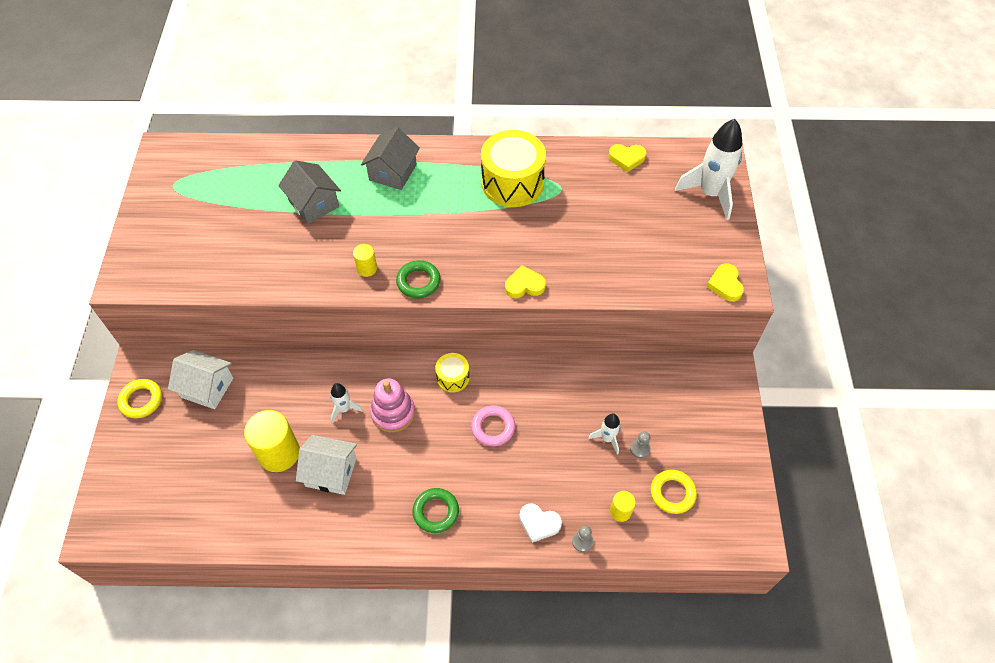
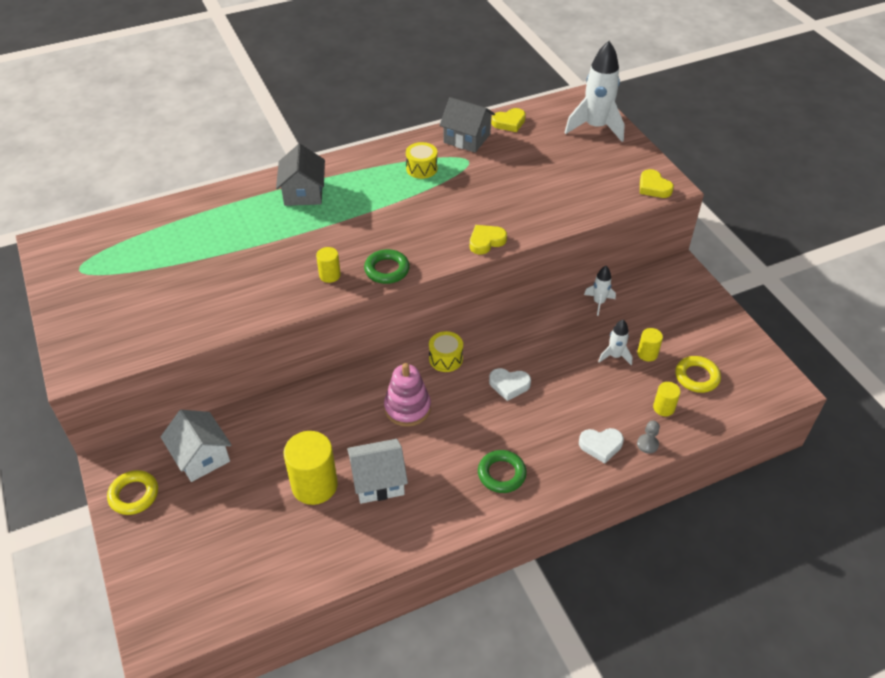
camera: 25 degrees left, 10 degrees down
(207, 387) = (201, 456): white house -> white house turned 60 degrees clockwise
(314, 204) = (241, 240): grey house -> grey house (467, 138)
(344, 409) = (357, 422): white rocket -> white rocket (598, 302)
(493, 427) = (509, 385): pink ring -> white heart
(512, 183) = (421, 168): yellow drum -> yellow drum, size x0.50
(640, 449) = (647, 354): grey pawn -> yellow cylinder

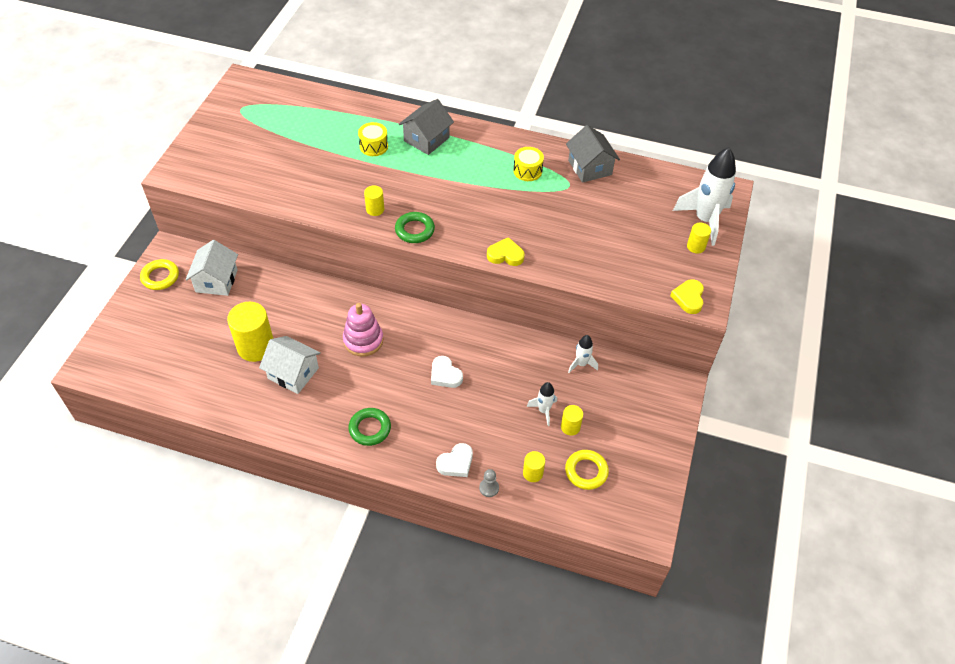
camera: 40 degrees right, 5 degrees up
(445, 359) = (425, 325): yellow drum -> yellow drum (373, 146)
(509, 123) = (638, 174): yellow heart -> none
(601, 445) = (456, 463): white heart -> white heart turned 75 degrees counterclockwise
(612, 149) = (696, 246): none -> yellow cylinder

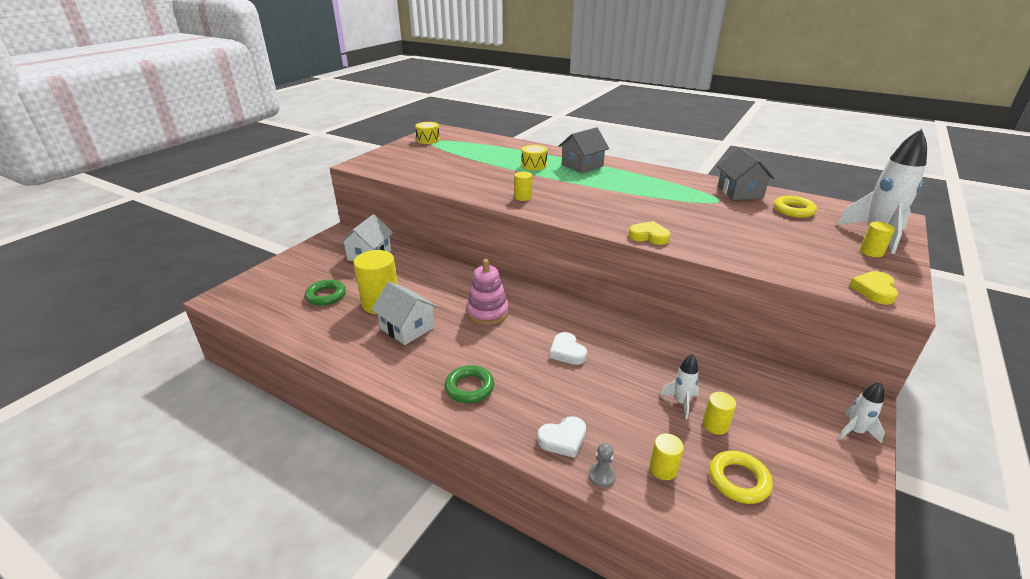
camera: 15 degrees right, 20 degrees down
(160, 277) = (323, 248): yellow ring -> yellow ring (793, 210)
(414, 230) = (557, 212): green ring -> green ring (326, 296)
(527, 171) = (676, 189): yellow drum -> yellow drum (428, 140)
(581, 364) = (728, 364): white rocket -> white rocket (855, 431)

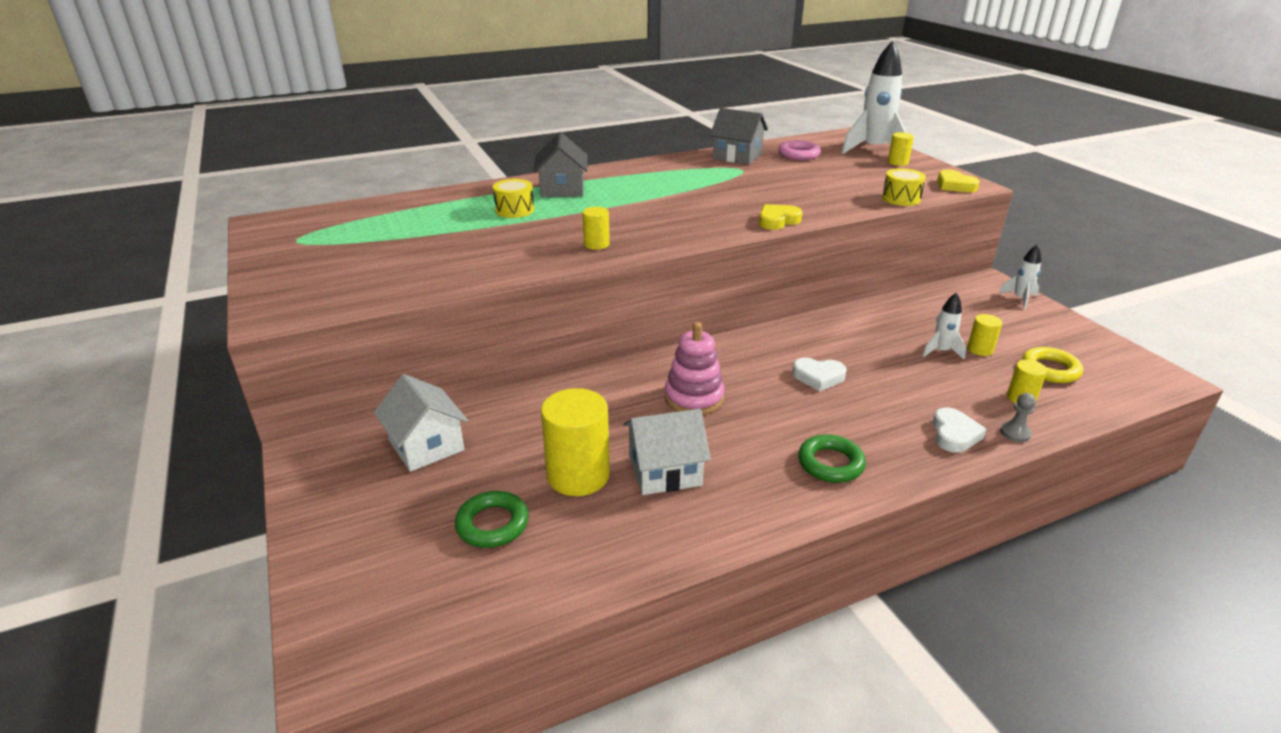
camera: 55 degrees left, 0 degrees up
(428, 140) = (287, 241): yellow drum -> yellow drum (901, 198)
(793, 210) = (798, 154): yellow ring -> pink ring

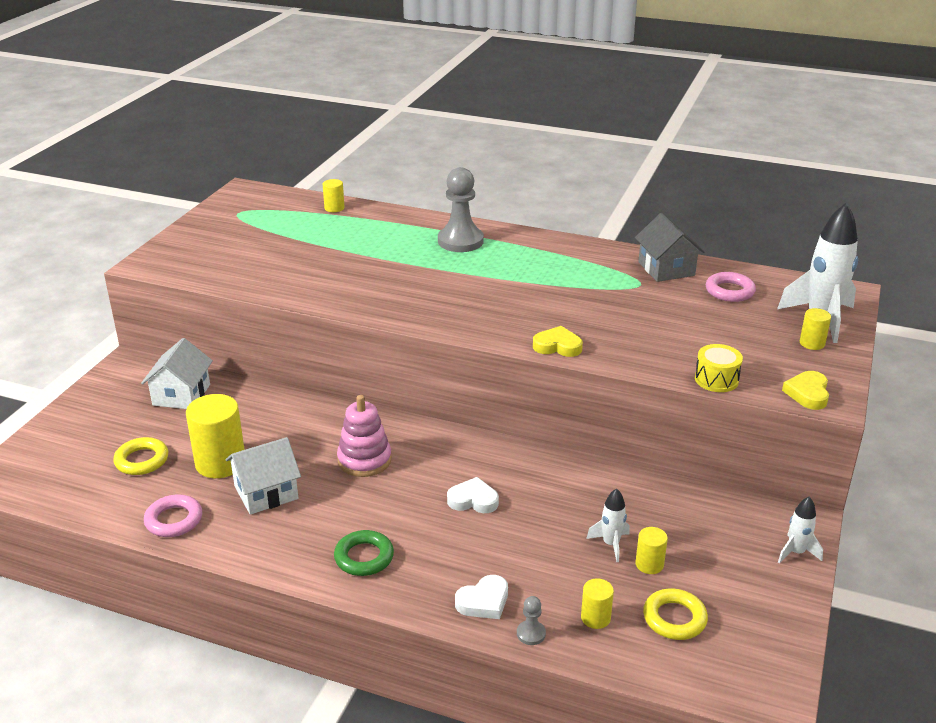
camera: 45 degrees right, 0 degrees up
(492, 524) = (142, 460): green ring -> yellow ring
(514, 210) = (394, 246): yellow drum -> none
(562, 189) = (460, 241): grey house -> grey pawn
(596, 244) = (391, 301): yellow cylinder -> yellow cylinder (334, 208)
(627, 550) = (174, 520): none -> pink ring
(665, 471) = (266, 492): white house -> white house turned 60 degrees counterclockwise
(818, 377) = (473, 500): white heart -> white heart turned 135 degrees clockwise

